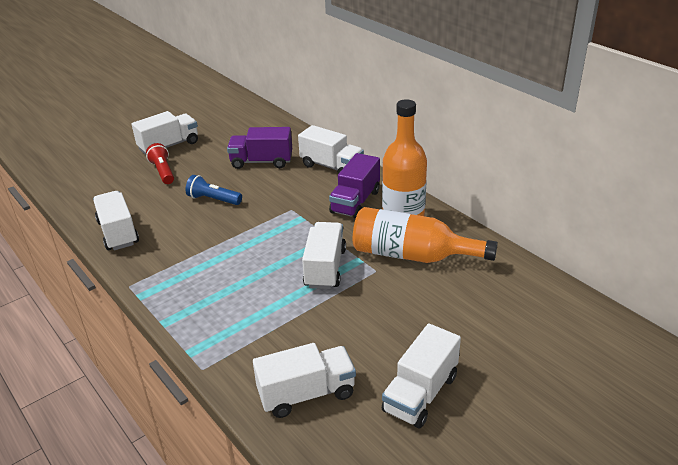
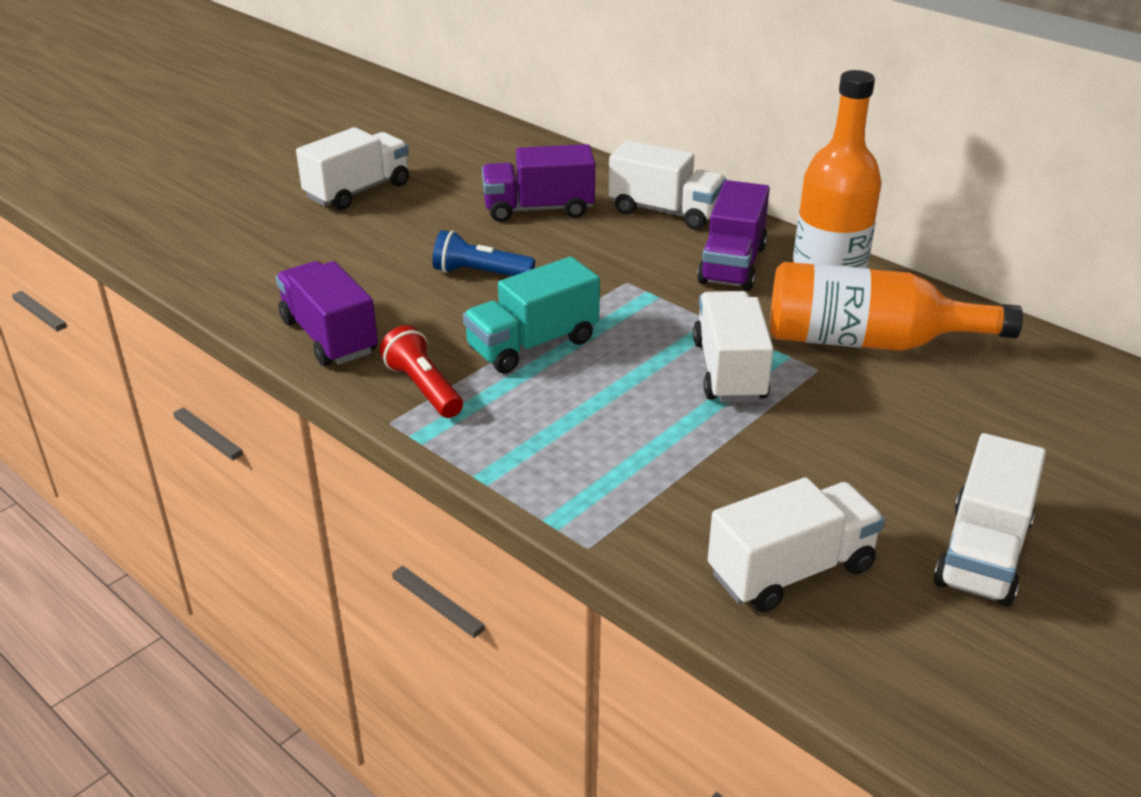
camera: 10 degrees left, 0 degrees up
(118, 233) = (329, 337): white truck -> purple truck
(163, 171) = (366, 233): red flashlight -> red flashlight (423, 388)
(223, 245) = (532, 345): none -> turquoise truck

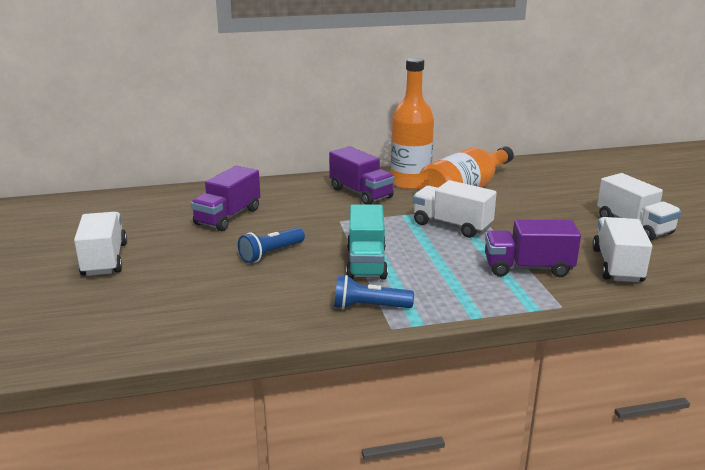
camera: 55 degrees left, 10 degrees down
(329, 337) = (271, 321): purple truck -> purple truck (528, 268)
(423, 388) = (369, 307): red flashlight -> blue flashlight
(665, 212) = (286, 189): white truck -> none

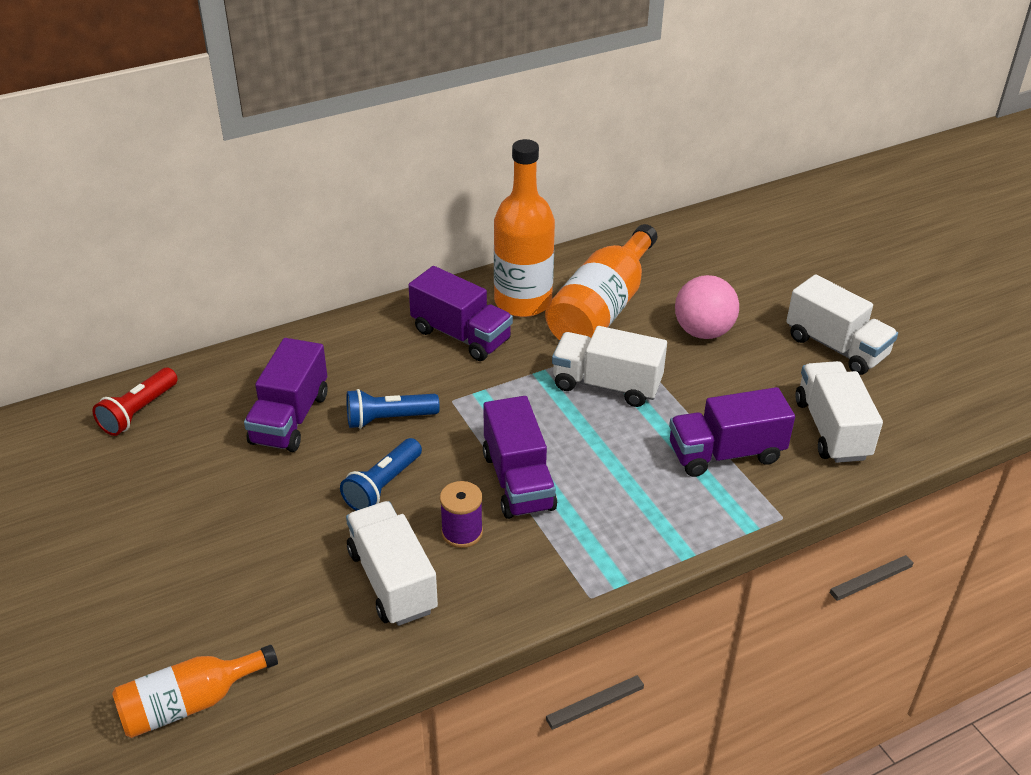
camera: 15 degrees left, 15 degrees up
(77, 340) = (189, 703): none -> orange bottle
(104, 259) = (150, 541): white truck -> white truck (392, 581)
(136, 204) = (138, 412): none -> red flashlight
(313, 282) = (462, 532): none -> purple spool
(366, 263) = (518, 481): turquoise truck -> purple truck
(369, 307) = (550, 564): blue flashlight -> blue flashlight (388, 419)
(533, 208) = (703, 331): none -> pink ball

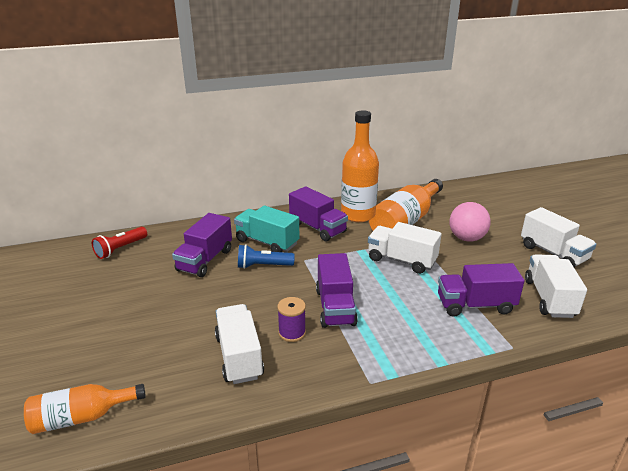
camera: 10 degrees right, 10 degrees down
(382, 486) = (249, 301): blue flashlight -> none
(384, 373) = (267, 242): none -> turquoise truck

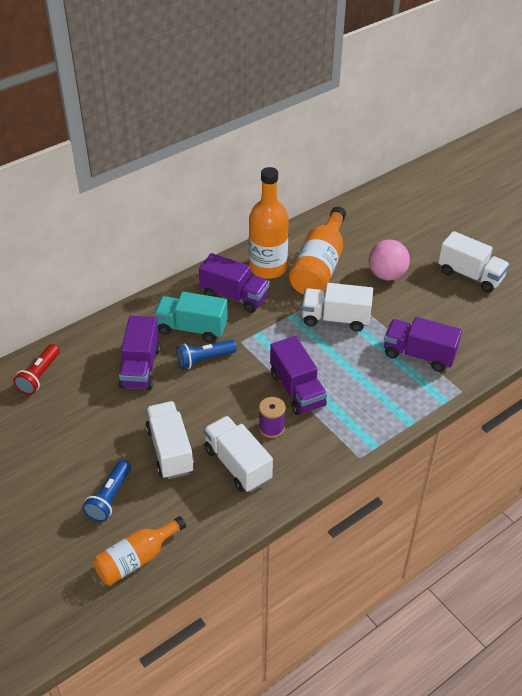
camera: 20 degrees left, 15 degrees up
(101, 354) = (109, 498): none -> blue flashlight
(475, 305) = (419, 355): purple truck -> purple truck turned 45 degrees clockwise
(549, 298) = (478, 330): white truck -> white truck (170, 450)

